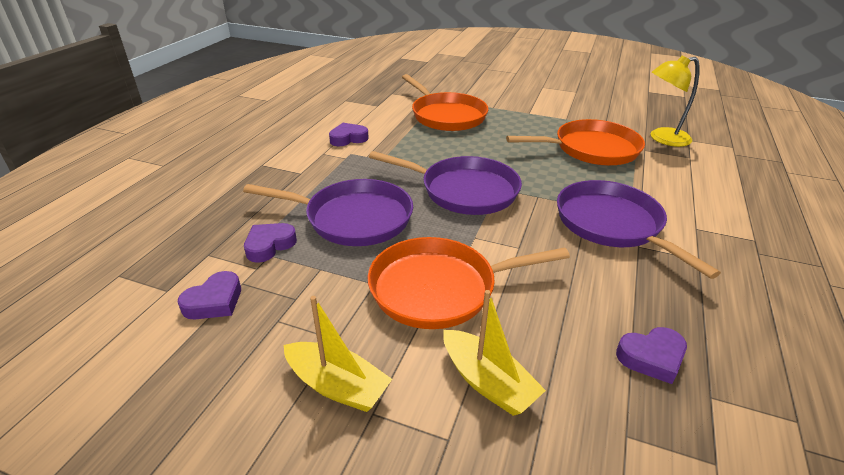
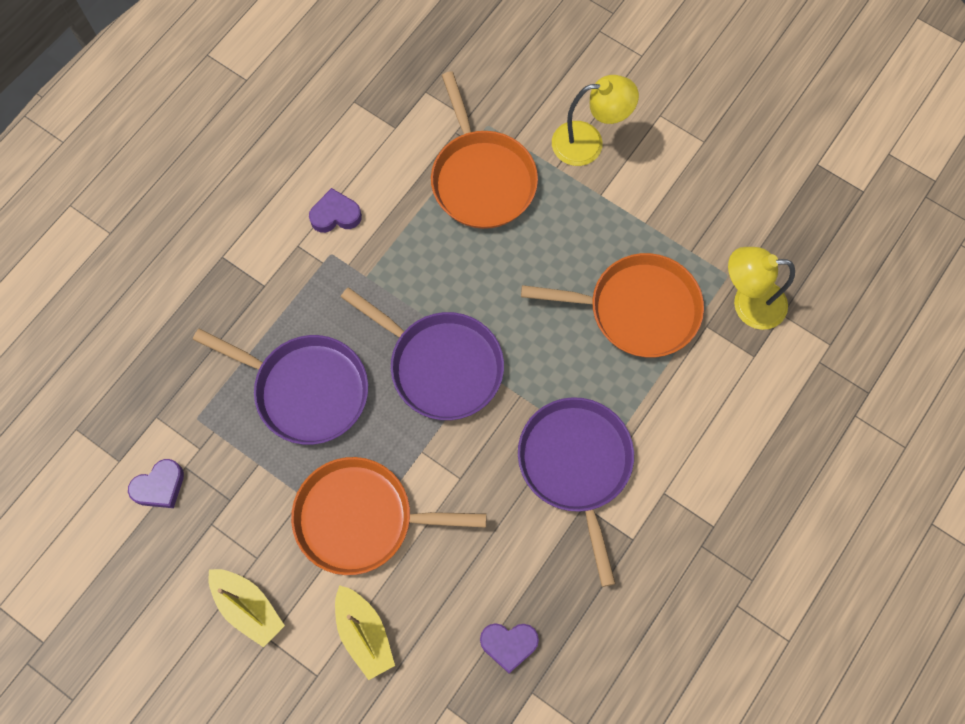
camera: 15 degrees right, 35 degrees up
(269, 245) = (215, 416): purple heart -> none
(507, 98) = (588, 143): none -> yellow lamp

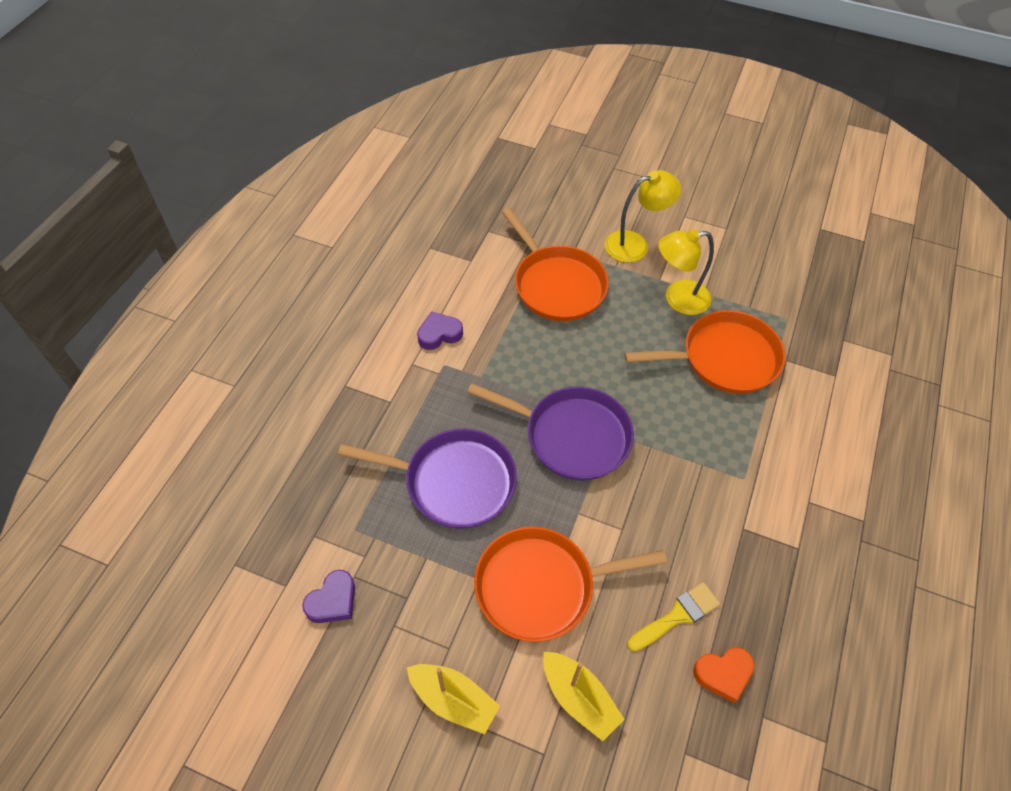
camera: 15 degrees left, 15 degrees down
(484, 578) = (677, 616): none -> yellow brush
(509, 644) = (723, 674): purple heart -> orange heart
(576, 465) = (722, 494): purple pan -> none
(748, 304) = (812, 337): yellow lamp -> yellow lamp (678, 299)

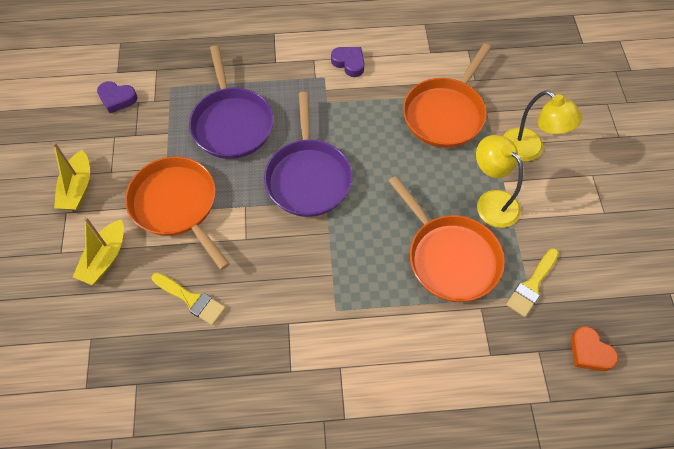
camera: 65 degrees right, 5 degrees up
(723, 674) = (158, 346): orange heart -> orange heart (589, 352)
(778, 312) = (532, 285): none -> yellow brush

